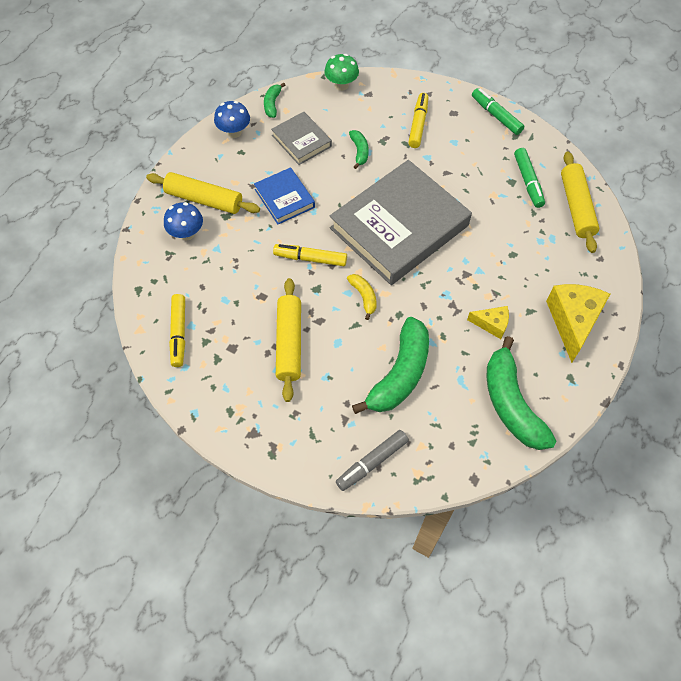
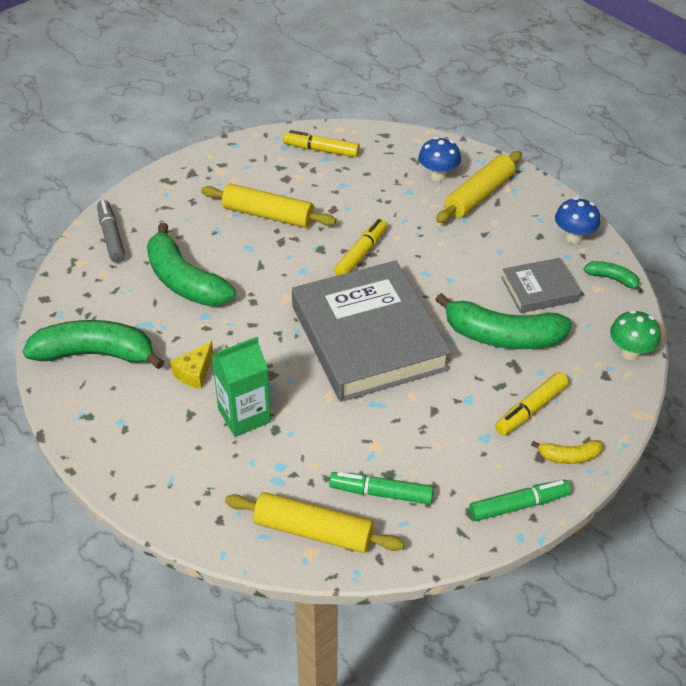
camera: 110 degrees right, 15 degrees down
(284, 198) = (454, 254): blue book -> none
(359, 151) = (502, 336): green banana -> green banana, size x2.11
(364, 297) = (290, 281): yellow banana -> yellow banana (568, 456)
(418, 124) = (530, 409): yellow marker -> yellow marker turned 105 degrees clockwise
(512, 277) = (244, 415): none -> green carton
(572, 321) = (152, 449): yellow cheese -> none

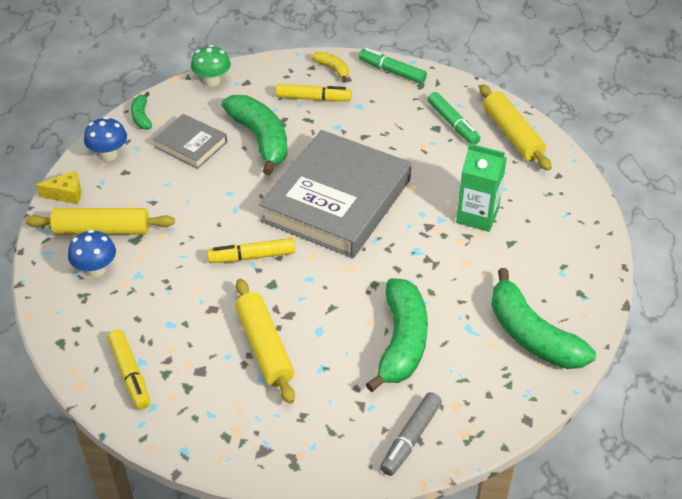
camera: 130 degrees left, 0 degrees up
(194, 373) = (477, 266): yellow cheese -> yellow cheese (66, 194)

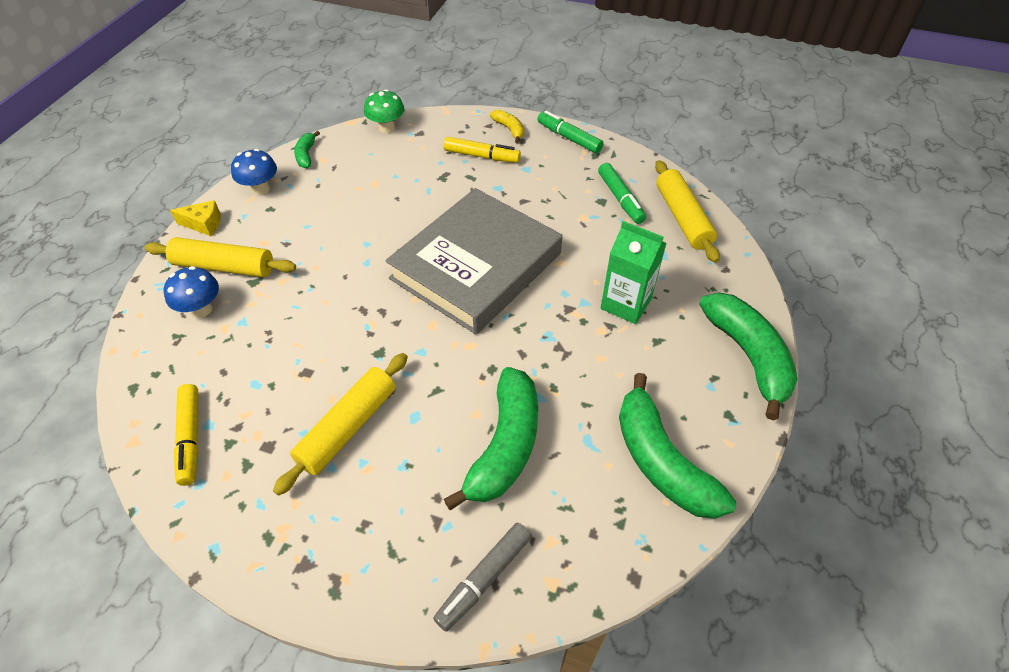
camera: 10 degrees right, 5 degrees up
(191, 144) = (344, 188): grey book -> none
(252, 256) = (367, 317): yellow marker -> none
(260, 139) = (416, 191): green banana -> green banana (748, 356)
(264, 347) = (348, 427): yellow rolling pin -> yellow rolling pin turned 45 degrees clockwise

